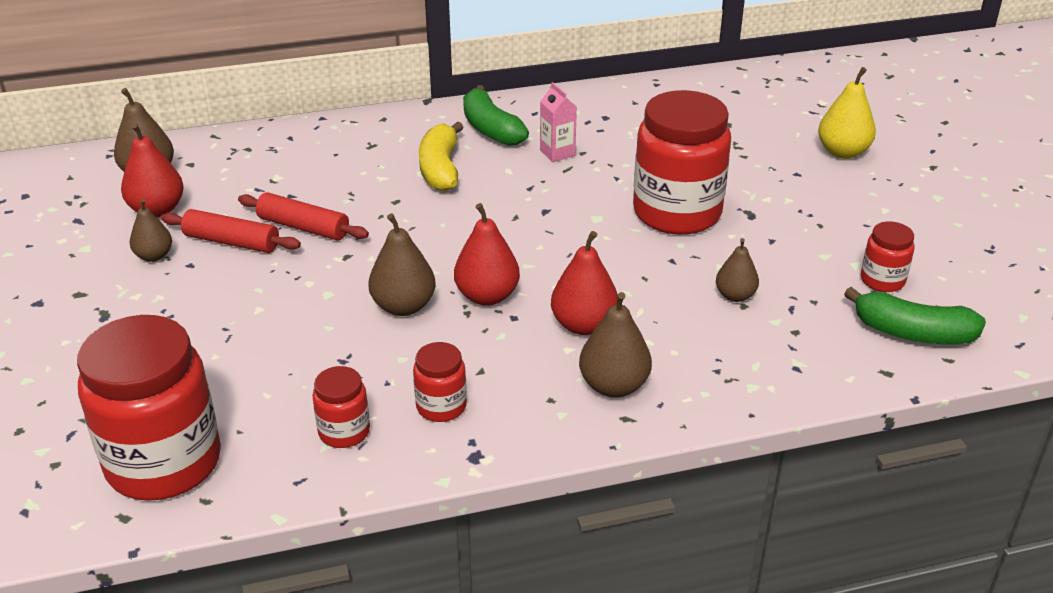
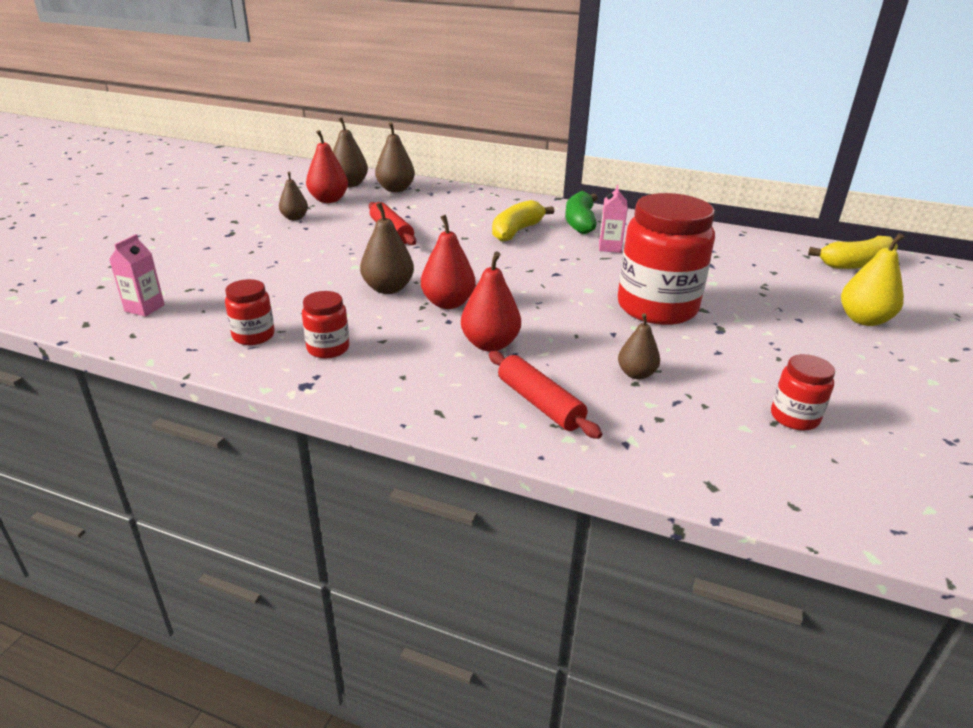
camera: 35 degrees right, 5 degrees down
(164, 463) = (144, 308): red jar -> pink carton
(232, 242) = (343, 225): red rolling pin -> red rolling pin (540, 403)
(613, 386) = (458, 388): brown pear -> brown pear (395, 189)
(782, 86) = (856, 264): none -> yellow banana
(912, 333) = (778, 468): green banana -> none

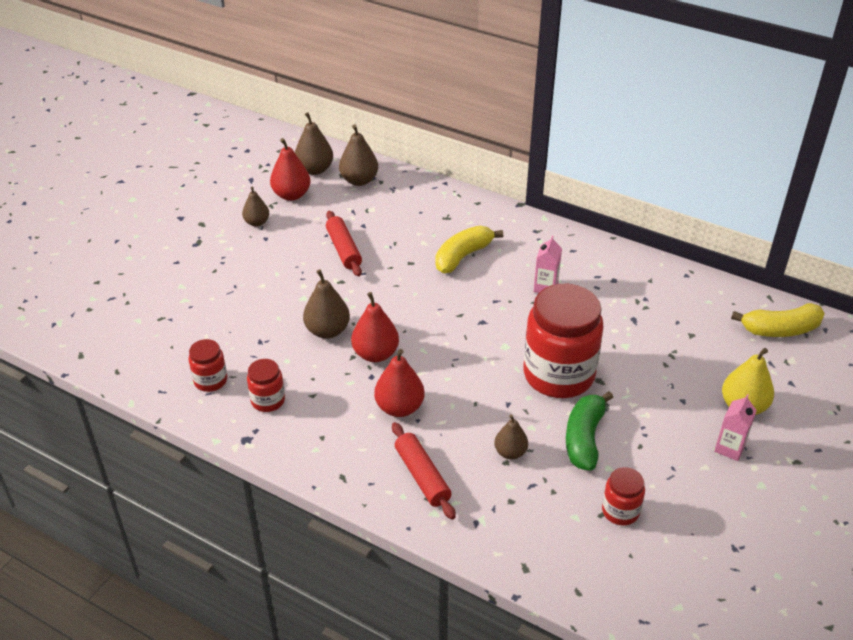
camera: 10 degrees right, 10 degrees up
(144, 308) = (125, 340): pink carton -> pink carton (729, 448)
(580, 222) = (529, 246): green banana -> green banana (584, 438)

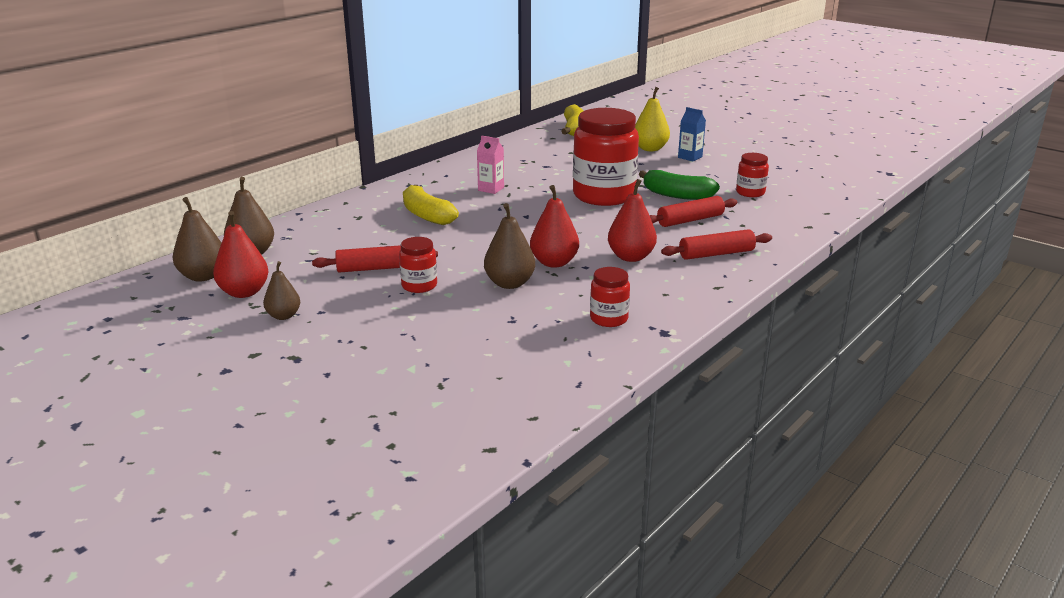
camera: 80 degrees left, 15 degrees down
(210, 381) = (569, 351): red jar -> red jar (419, 286)
(510, 452) = (690, 220): brown pear -> red rolling pin
(729, 448) = (690, 157): pink carton -> blue carton

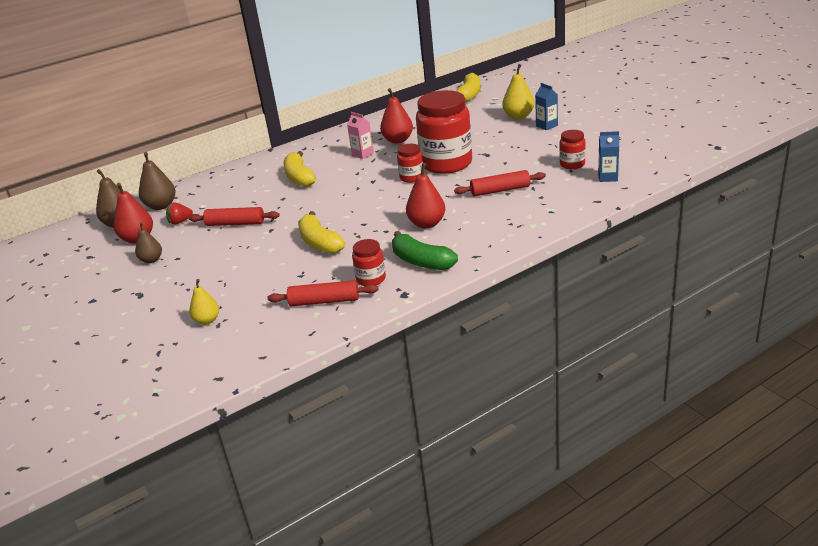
camera: 20 degrees right, 5 degrees up
(294, 270) = (180, 222): none -> red strawberry
(419, 286) = (255, 240): red jar -> red jar (412, 177)
(421, 381) = (207, 320): none -> yellow pear
(509, 283) = (319, 243): brown pear -> yellow banana
(554, 262) = (364, 226): red pear -> red pear (398, 140)
(676, 195) = (507, 165): green banana -> green banana (421, 261)
(716, 254) = (497, 224): red rolling pin -> red rolling pin (324, 301)
(800, 204) = (607, 177): none -> blue carton

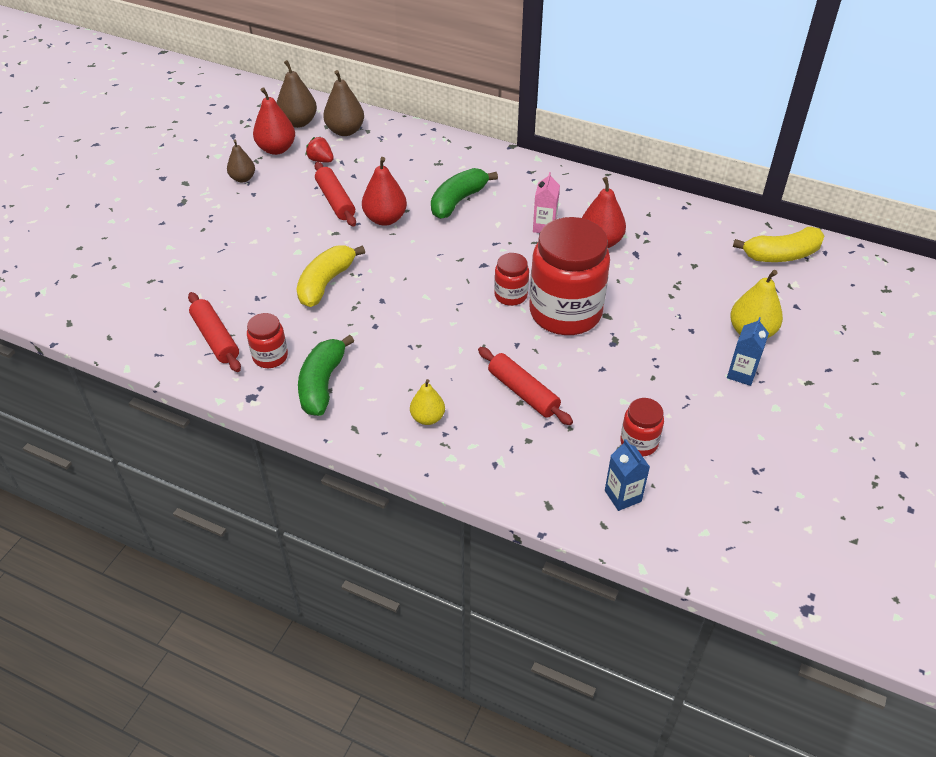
camera: 55 degrees right, 15 degrees up
(207, 320) = (155, 269): yellow pear -> yellow pear (427, 418)
(299, 177) = (458, 201): yellow banana -> green banana
(427, 224) = (407, 355): red pear -> red pear (385, 219)

